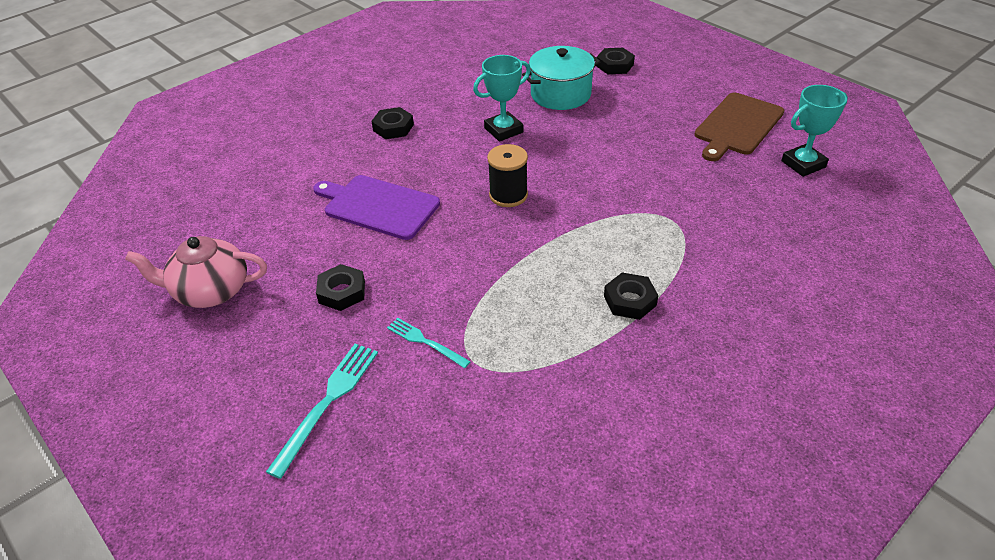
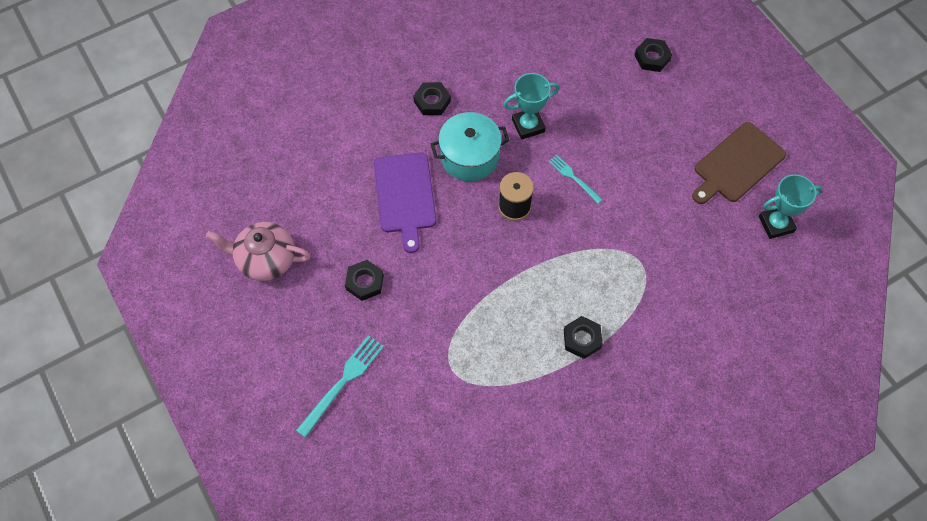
camera: 10 degrees right, 20 degrees up
(378, 206) = (405, 196): purple cutting board -> purple cutting board turned 135 degrees counterclockwise
(426, 342) = (420, 344): turquoise fork -> turquoise fork (574, 178)
(560, 94) = (590, 88): turquoise pot -> turquoise pot (469, 157)

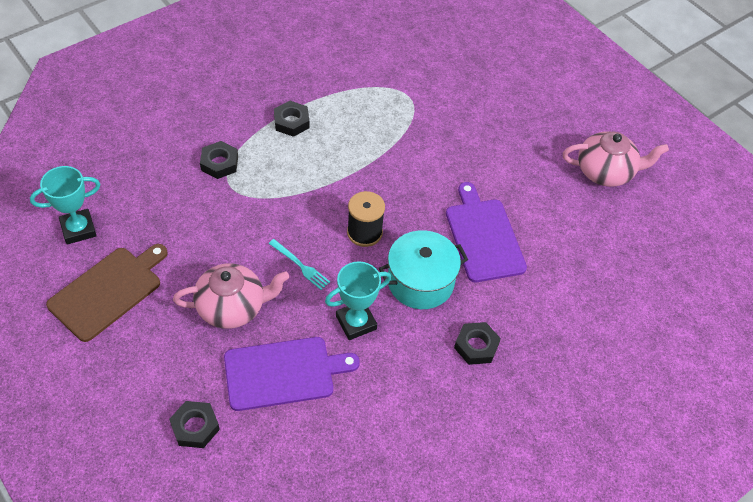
camera: 170 degrees right, 10 degrees down
(342, 383) = (502, 83): turquoise fork -> none
(365, 282) = (504, 157): black nut -> black nut (219, 163)
(587, 91) = (283, 373): none -> purple cutting board
(631, 144) = (232, 307): none -> pink teapot

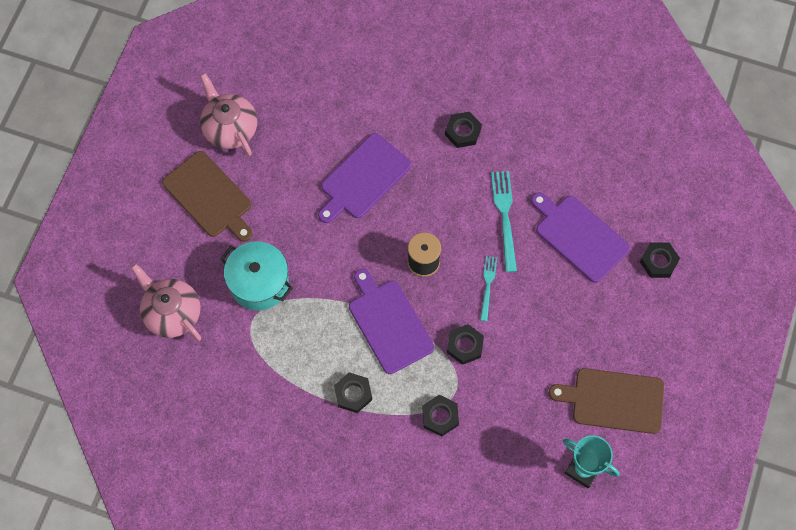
camera: 120 degrees left, 15 degrees up
(232, 307) = (558, 305): pink teapot -> pink teapot (172, 313)
(262, 215) = (465, 345): none -> black nut
(329, 176) = (389, 323): none -> purple cutting board
(356, 322) = (505, 217): turquoise trophy -> turquoise fork
(420, 282) = (438, 197): turquoise pot -> turquoise pot (259, 283)
(544, 126) = (209, 196): none -> brown cutting board

